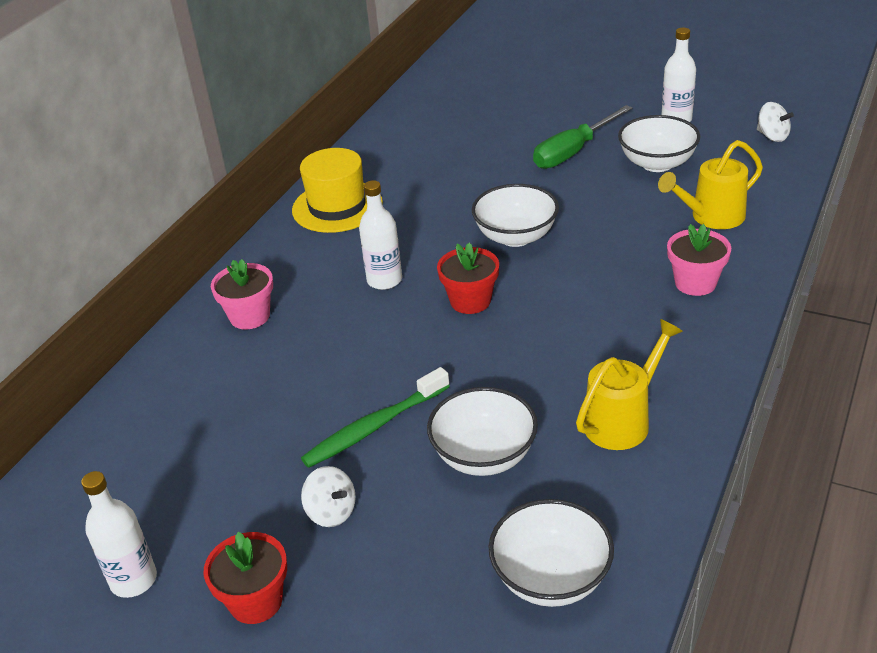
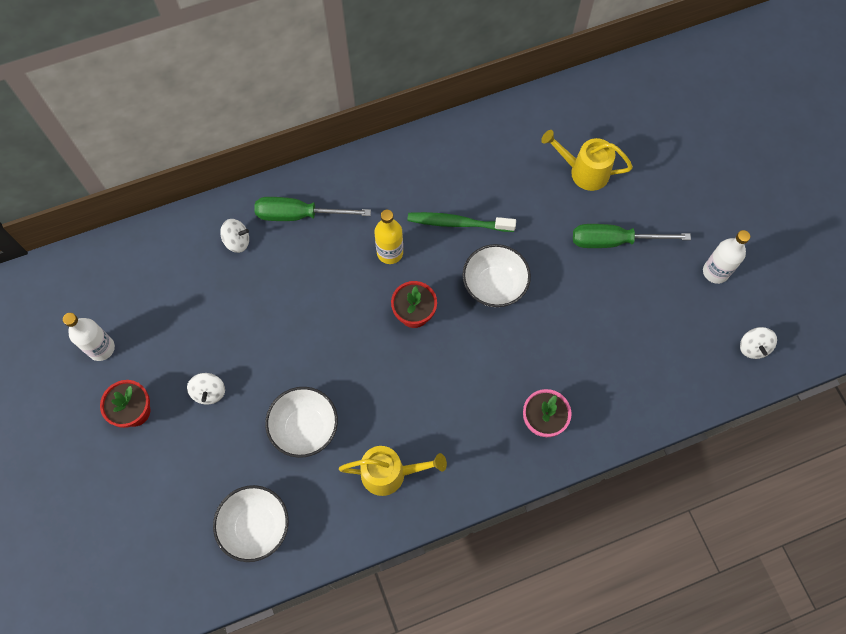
camera: 40 degrees right, 30 degrees up
(202, 378) = (237, 241): none -> white spinning top
(250, 316) = (299, 215): pink flower pot -> green screwdriver
(337, 206) = (429, 162): yellow hat -> none
(375, 426) = (279, 357): green toothbrush -> green toothbrush (458, 223)
(384, 280) = (390, 253): white bottle -> yellow bottle
(657, 163) = (649, 302): white bowl -> none
(711, 217) = (619, 379): yellow watering can -> yellow watering can (583, 171)

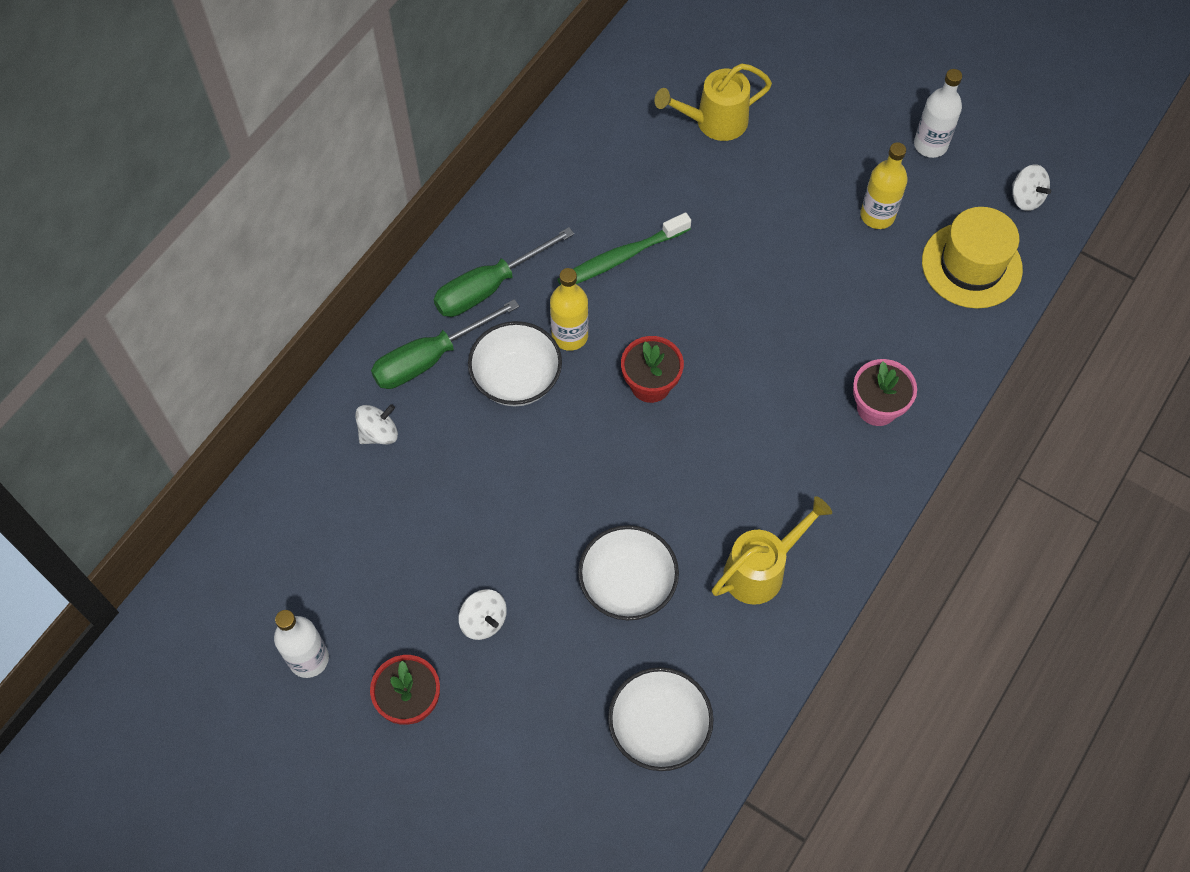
camera: 35 degrees left, 5 degrees down
(494, 285) = (714, 299): white bowl -> white bowl (516, 380)
(614, 241) = (803, 176): green screwdriver -> green screwdriver (489, 287)
(642, 297) = (877, 215): none -> yellow bottle
(679, 369) = (971, 265): none -> yellow hat

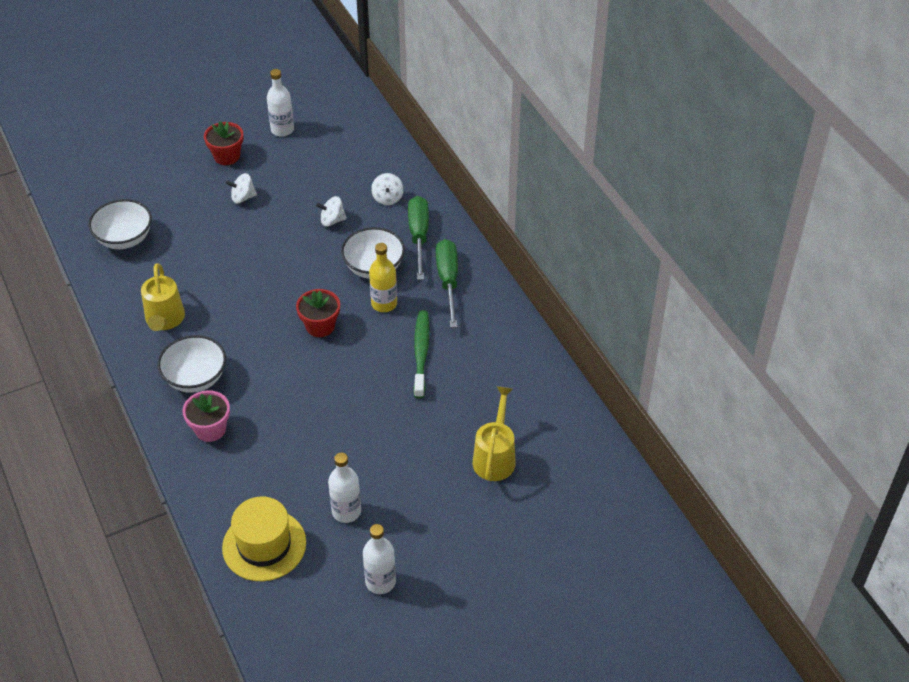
camera: 120 degrees right, 15 degrees down
(627, 585) = (209, 260): white bowl -> white bowl (195, 378)
(877, 215) = (346, 511): yellow bottle -> white bottle
(1026, 198) = (289, 616): white spinning top -> white spinning top (332, 220)

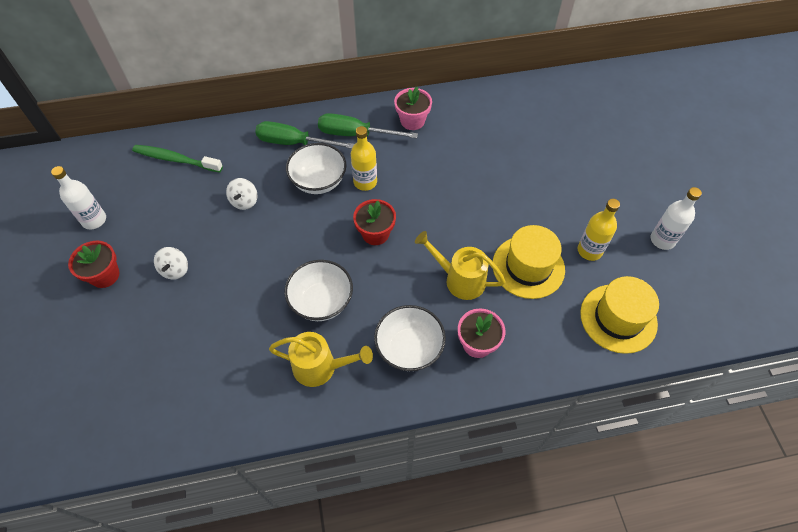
camera: 75 degrees left, 10 degrees up
(124, 239) = (181, 394): white bowl -> white bowl (321, 301)
(311, 458) = (528, 267): none -> yellow hat
(346, 511) = (589, 250): white bottle -> yellow bottle
(387, 198) = (236, 155): white spinning top -> none
(421, 353) = (431, 168): green toothbrush -> green toothbrush (176, 160)
(485, 324) = (412, 121): none -> pink flower pot
(495, 456) = (549, 144): yellow watering can -> yellow watering can (459, 279)

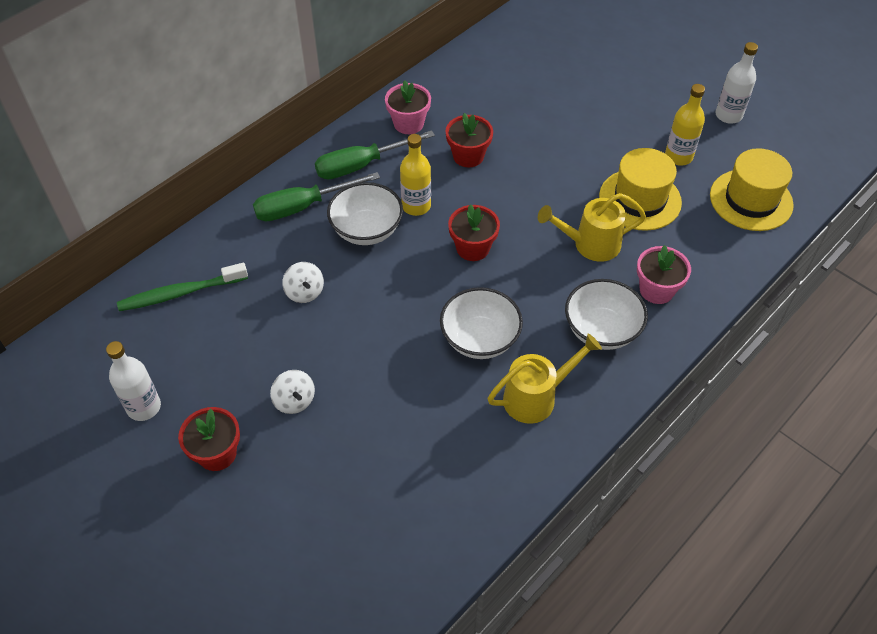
camera: 35 degrees left, 5 degrees down
(432, 165) = (468, 156): none -> red flower pot

